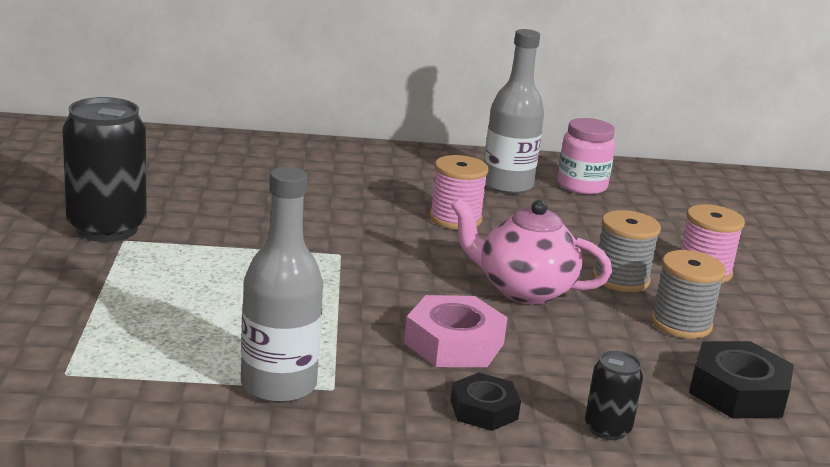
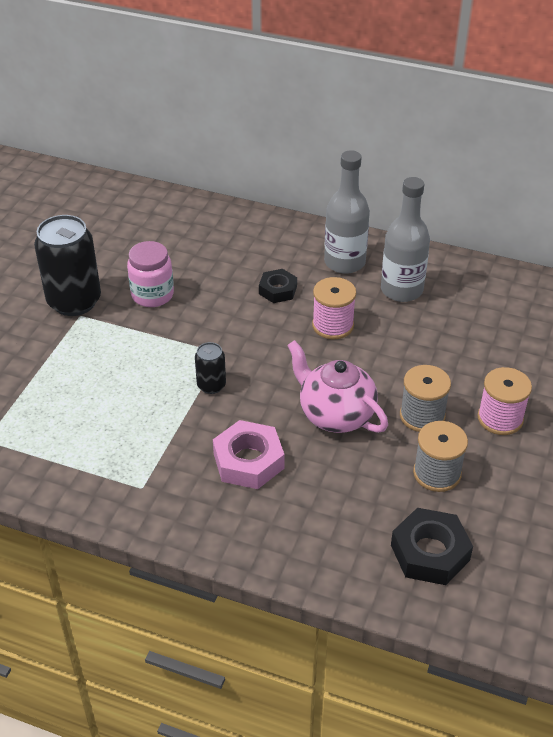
camera: 25 degrees right, 20 degrees up
(278, 385) = (108, 477): grey bottle -> grey bottle (344, 262)
(484, 410) = (230, 529): black nut -> black nut (278, 290)
(582, 186) = (466, 298): pink jar -> pink jar (152, 295)
(607, 429) = (305, 566): black can -> black can (211, 385)

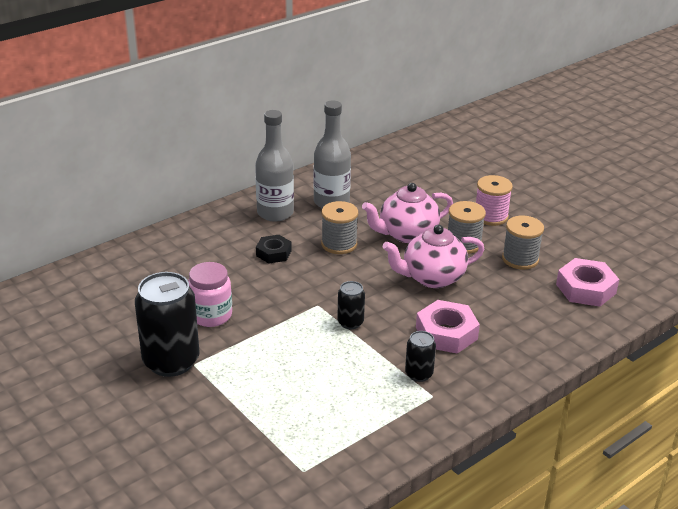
camera: 60 degrees left, 10 degrees down
(167, 465) = (419, 374): none -> black can
(333, 325) = (339, 244): pink spool -> grey spool
(397, 366) = (407, 234): none -> pink teapot
(430, 552) = (585, 289): black nut -> pink nut

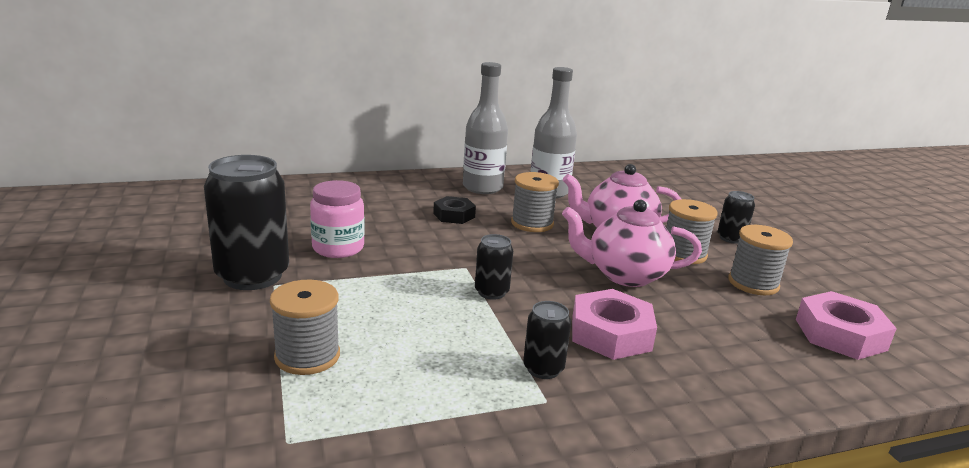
camera: 20 degrees right, 10 degrees down
(267, 413) = (307, 356): none -> grey spool
(490, 216) = (731, 238): pink spool -> black can

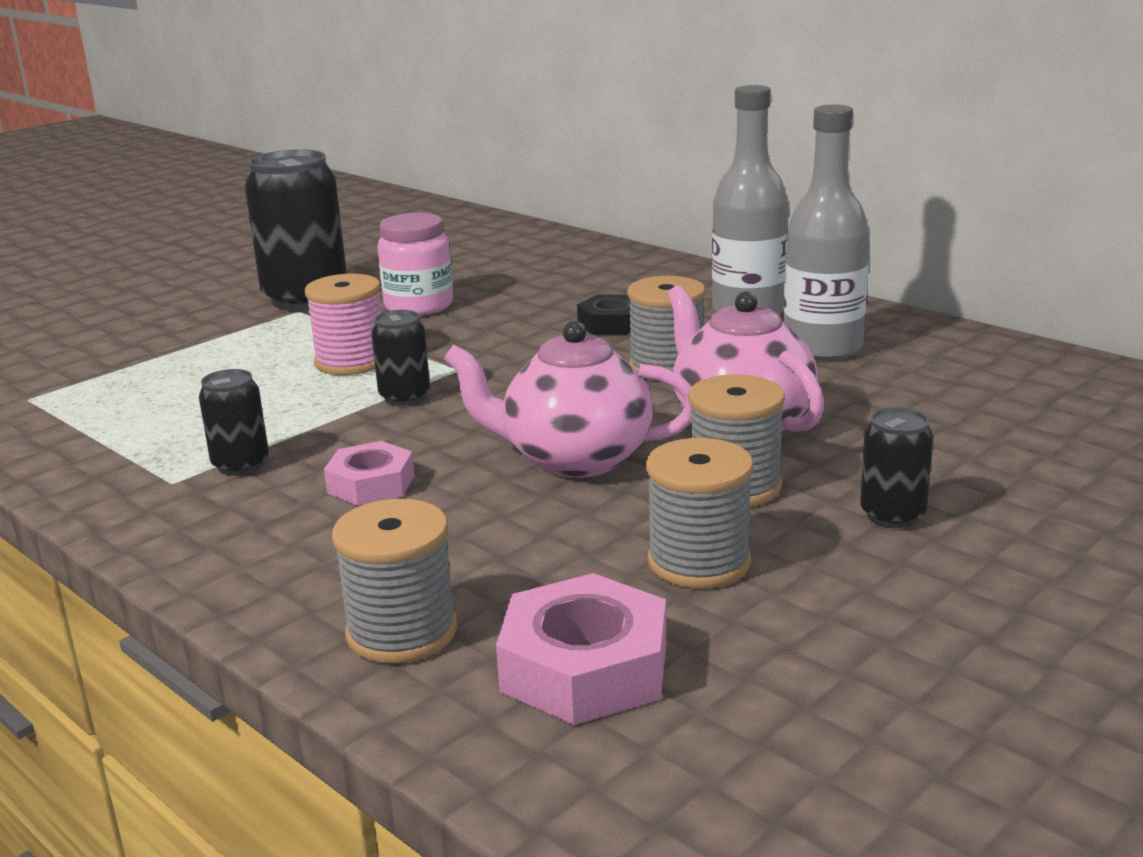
camera: 65 degrees right, 0 degrees up
(307, 356) = (171, 363): grey spool -> grey spool (402, 632)
(408, 292) = (351, 362): none -> pink spool
(610, 333) = (371, 484): pink nut -> pink nut, size x0.64
(624, 275) = (574, 459): pink teapot -> pink teapot turned 60 degrees counterclockwise

